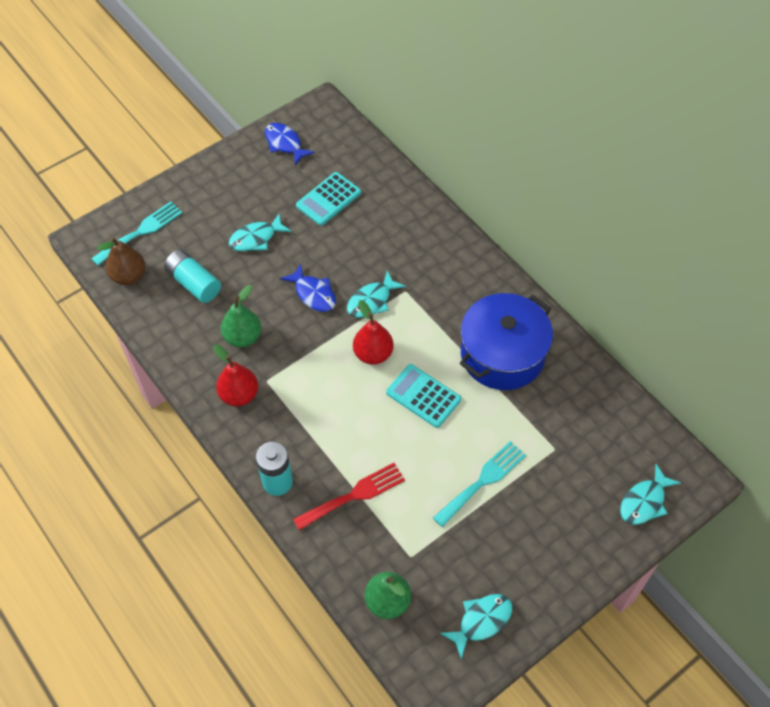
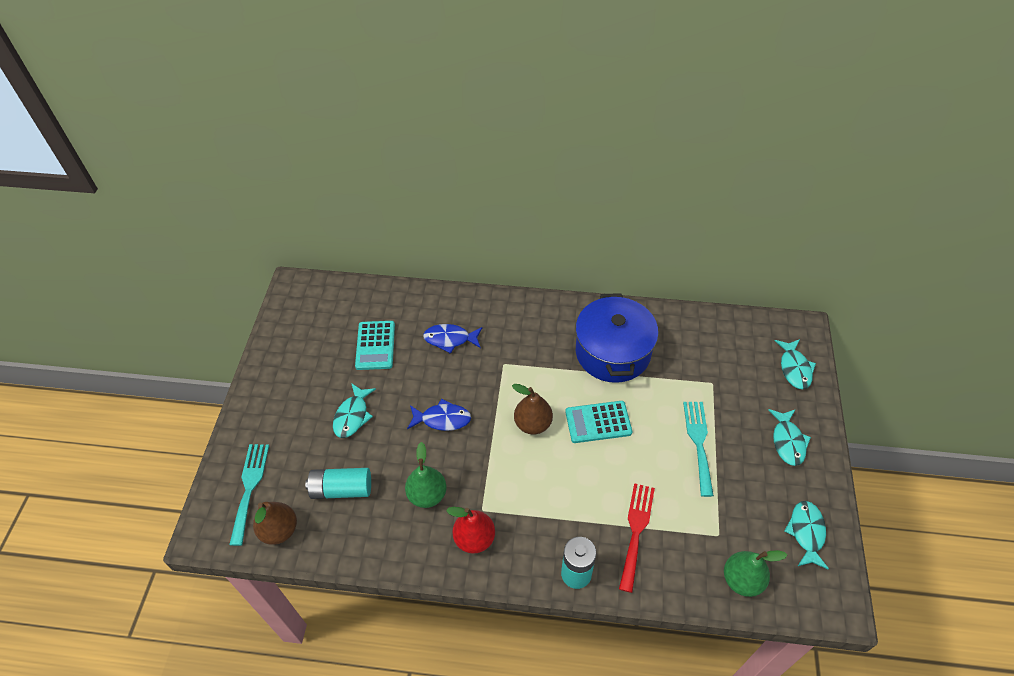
camera: 45 degrees left, 5 degrees down
(285, 144) = (295, 332): blue fish -> blue fish (450, 339)
(372, 301) = (489, 389): turquoise fish -> turquoise fish (787, 441)
(373, 354) = (532, 424): red pear -> brown pear

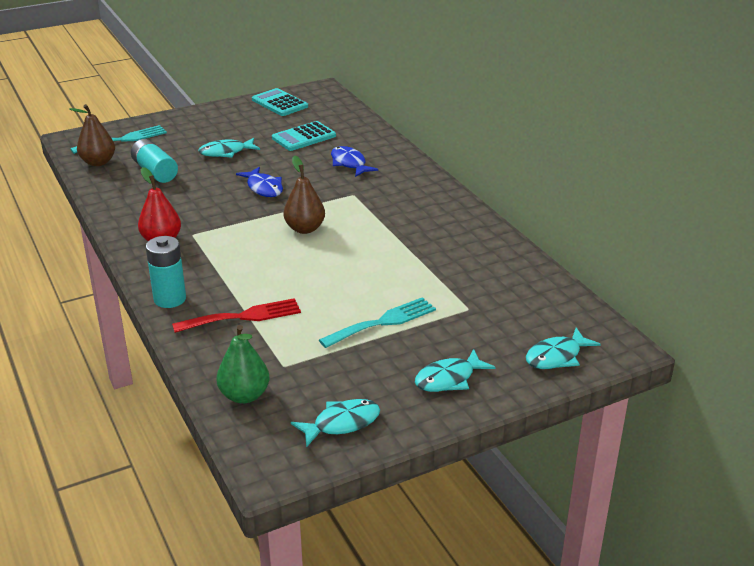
camera: 55 degrees right, 20 degrees down
(427, 494) = (184, 206): green pear -> none
(598, 422) = (344, 260): turquoise calculator -> turquoise calculator (280, 103)
(613, 352) = (435, 242): blue pot -> none

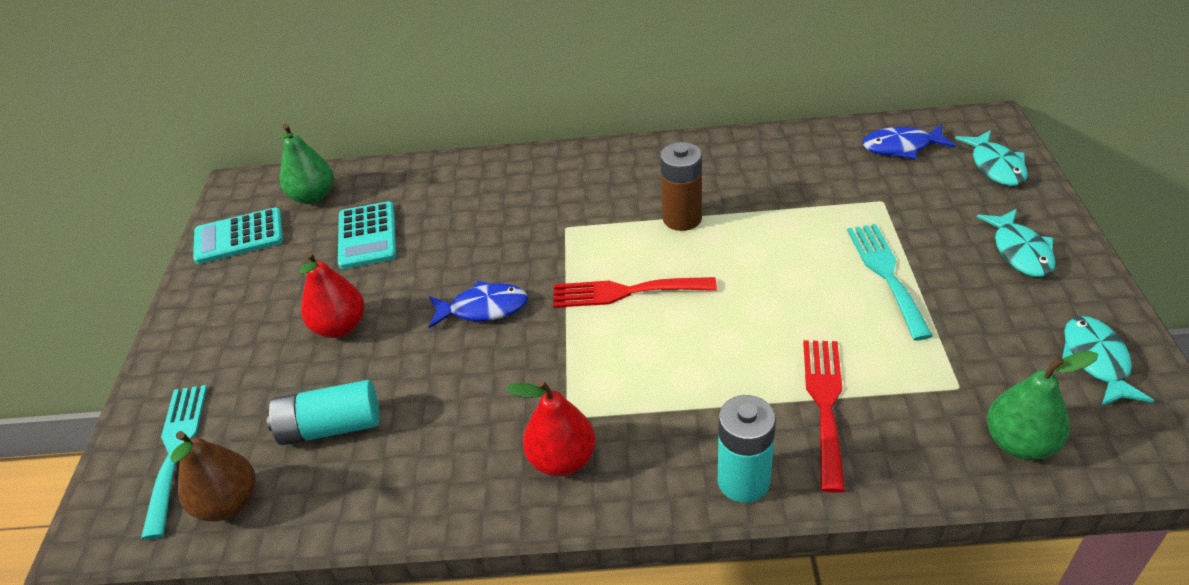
camera: 60 degrees left, 10 degrees up
(226, 152) = (340, 327): turquoise fish -> red pear
(305, 229) = (625, 292): brown pear -> red fork
(328, 111) = (313, 196): none -> green pear
(349, 163) = (479, 211): blue fish -> blue fish (901, 147)
(390, 233) = (682, 218): none -> brown battery

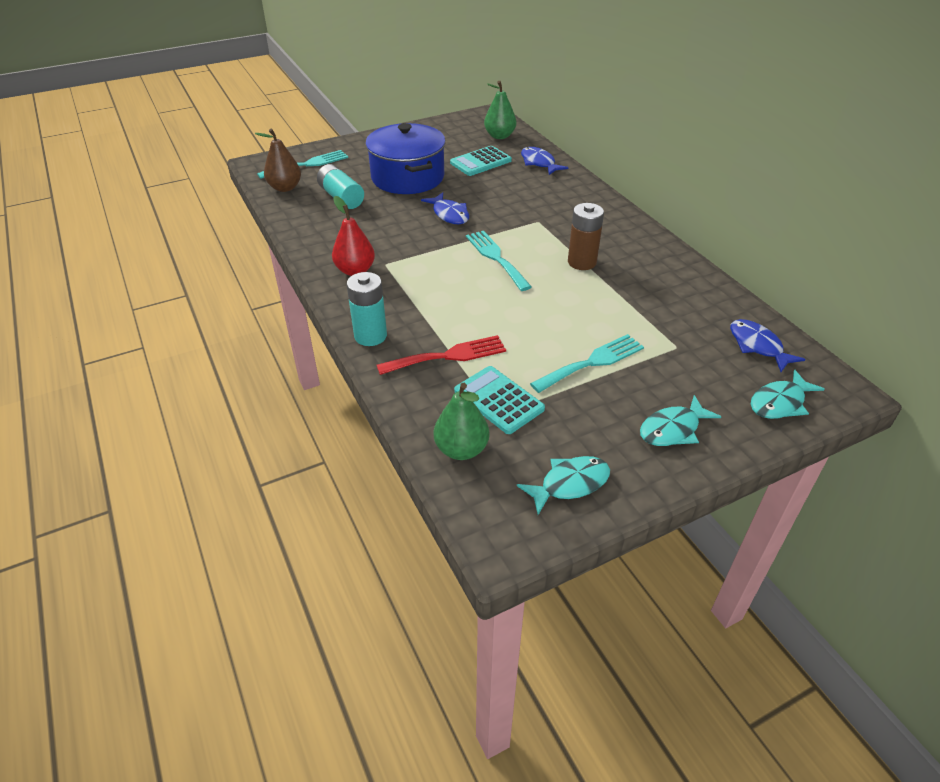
camera: 60 degrees right, 0 degrees up
(239, 237) = (452, 128): turquoise calculator -> turquoise calculator (499, 400)
(340, 327) = (407, 177): red pear -> blue pot
(421, 182) = (539, 163): none -> blue fish
(625, 292) = (496, 258): red fork -> turquoise fork

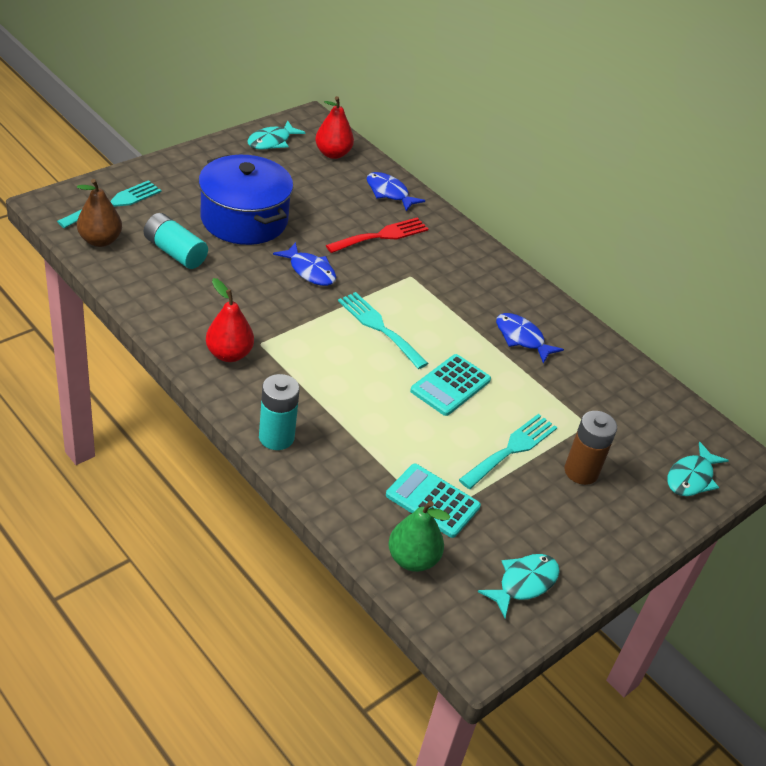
camera: 20 degrees left, 0 degrees up
(448, 356) = (366, 455): red fork -> red fork (381, 236)
(480, 162) = (322, 193): turquoise calculator -> turquoise calculator (450, 385)
(499, 136) = (332, 154): green pear -> red pear
(582, 262) = (471, 328): brown battery -> brown battery (581, 471)
(673, 429) = (603, 516): turquoise fish -> turquoise fish (271, 141)
(757, 346) = (661, 417): blue fish -> blue fish (522, 338)

